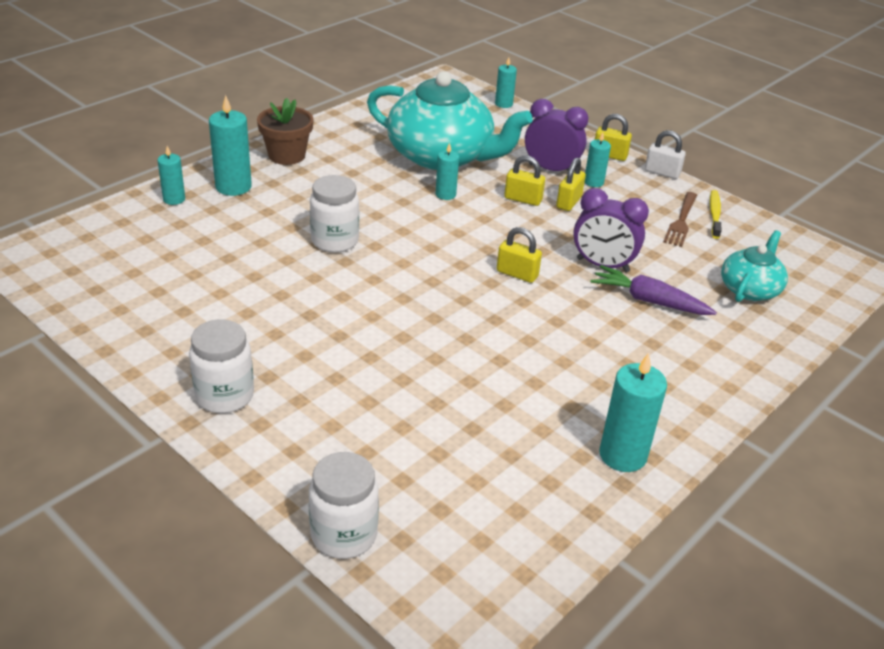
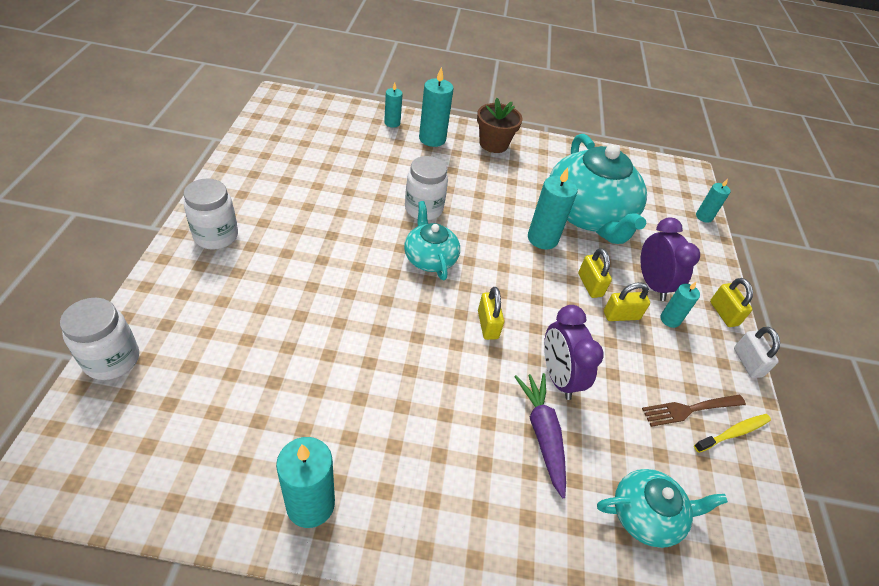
camera: 50 degrees right, 10 degrees up
(405, 267) = (430, 258): none -> turquoise teapot
(445, 194) = (542, 238): turquoise candle -> turquoise candle, size x1.68

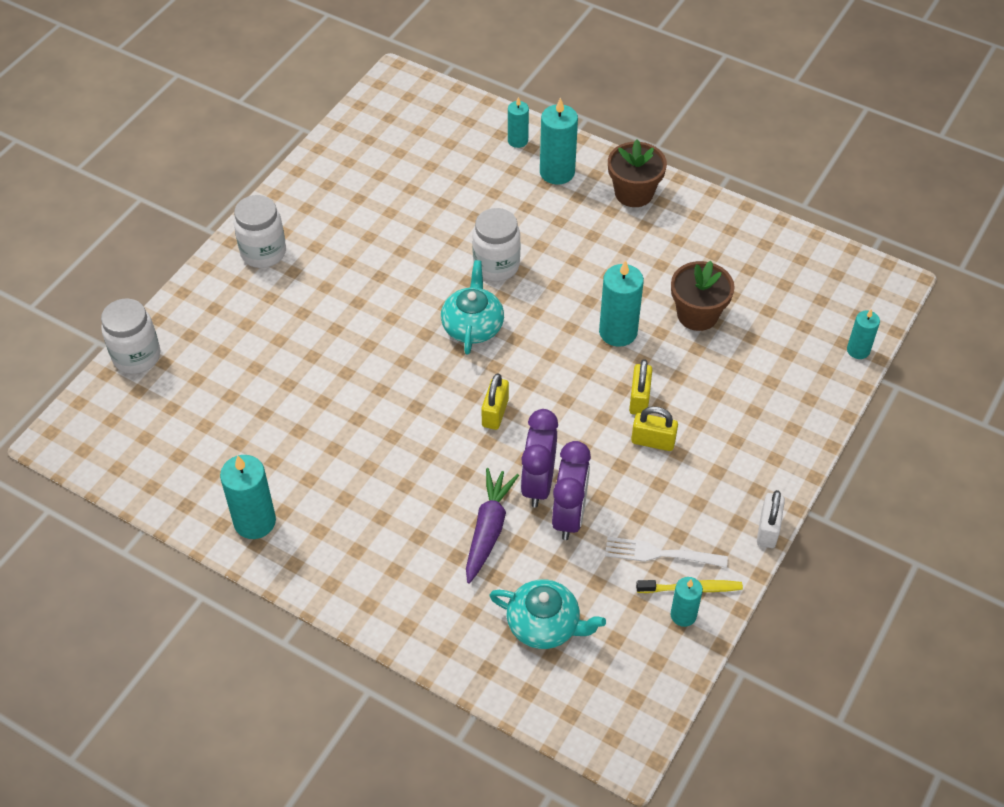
camera: 30 degrees right, 5 degrees up
(588, 215) = (697, 315): turquoise teapot -> brown flower pot
(652, 284) = (718, 417): purple clock -> purple clock (569, 516)
(670, 319) = (709, 461): turquoise candle -> turquoise candle (683, 615)
(690, 409) = (661, 554): brown fork -> white fork
(723, 313) = (783, 471): yellow padlock -> none

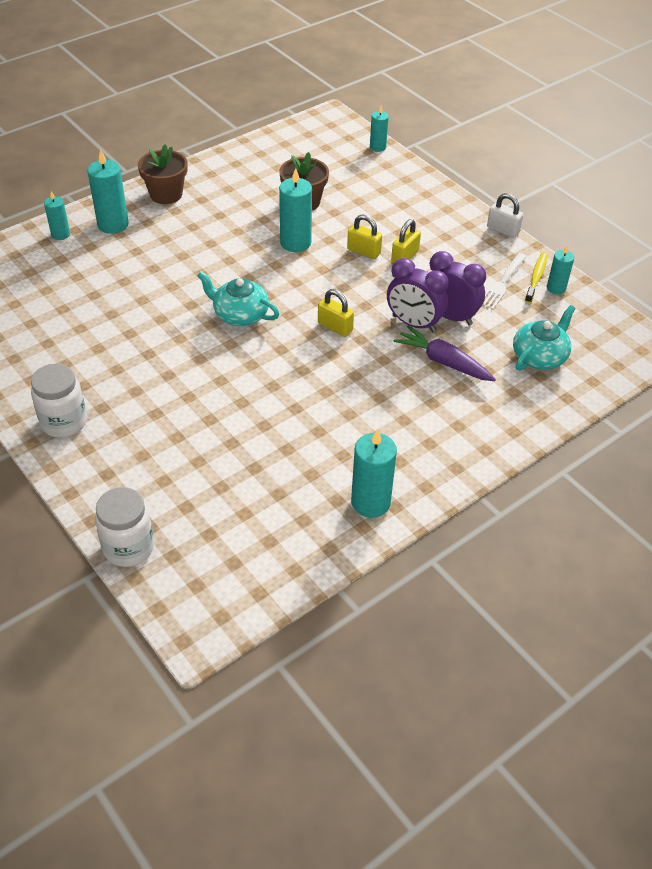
camera: 70 degrees left, 5 degrees down
(496, 266) = (186, 284): white jar -> none

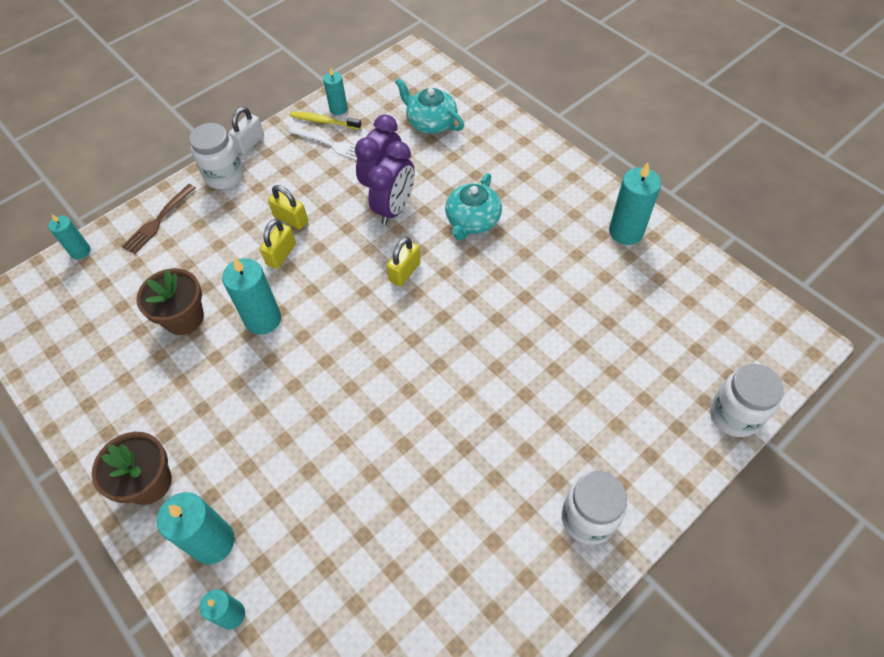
camera: 90 degrees left, 10 degrees up
(240, 314) = (391, 361): turquoise teapot -> turquoise teapot (472, 220)
(408, 183) = (158, 220): none -> brown fork
(443, 362) = (445, 186): purple carrot -> none
(459, 216) = (224, 176): none -> white jar

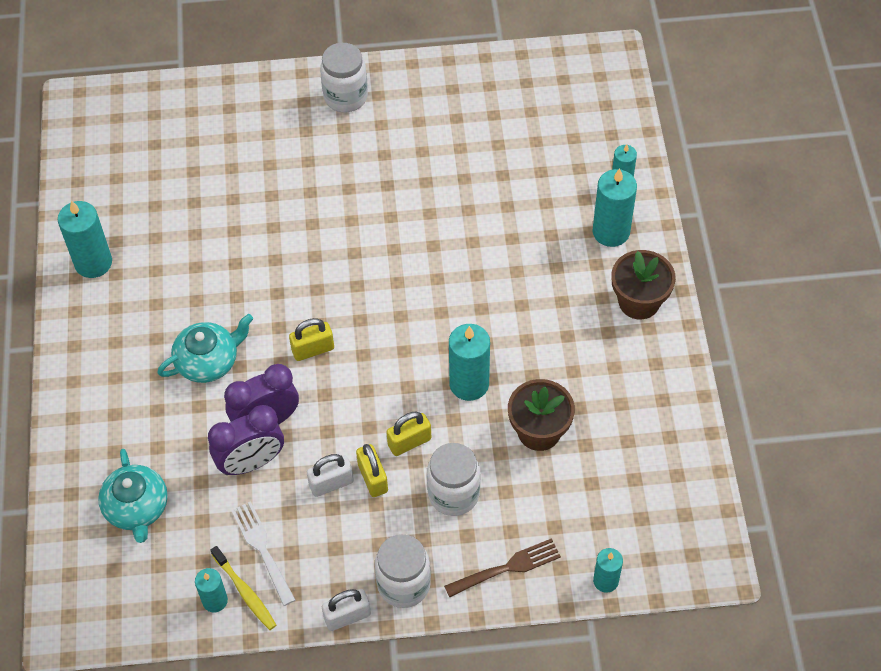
camera: 145 degrees left, 0 degrees up
(317, 200) = (331, 483): none -> white padlock
(734, 415) = (183, 92): white jar -> white jar (453, 494)

